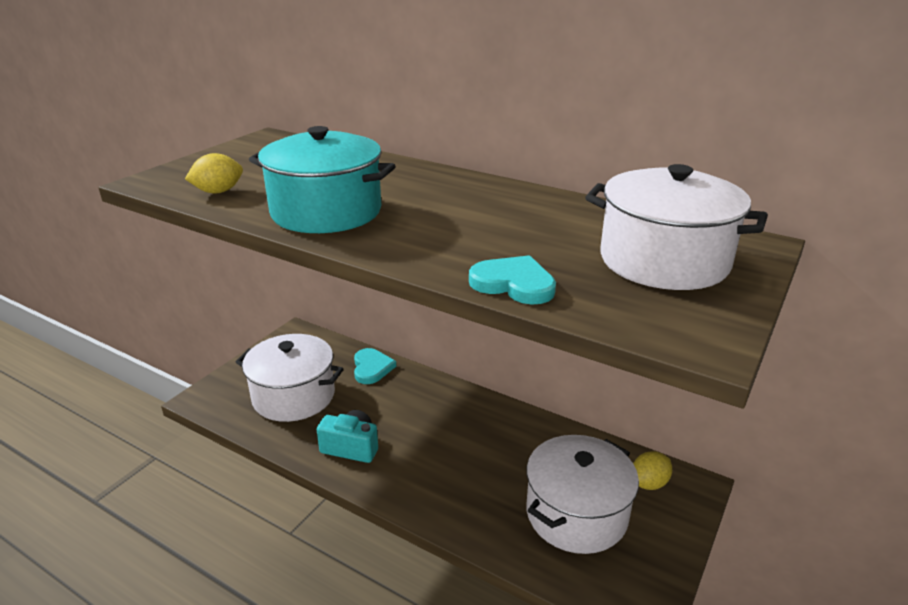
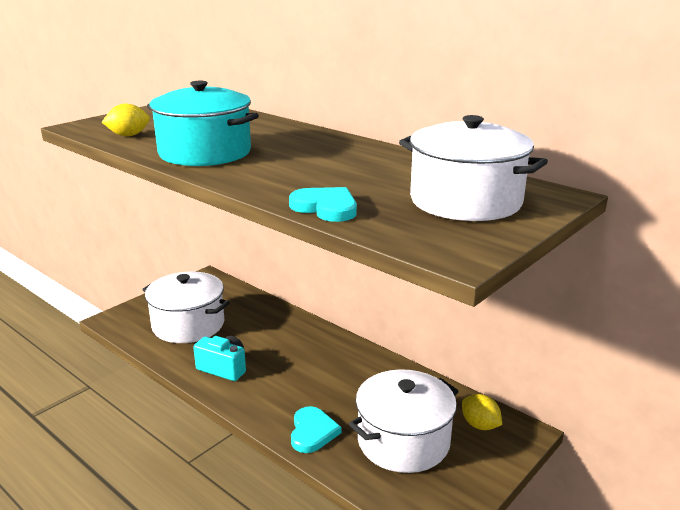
camera: 10 degrees right, 5 degrees down
(372, 368) = (261, 310): turquoise heart -> turquoise heart (312, 432)
(649, 483) = (480, 425): yellow lemon -> yellow lemon turned 75 degrees clockwise

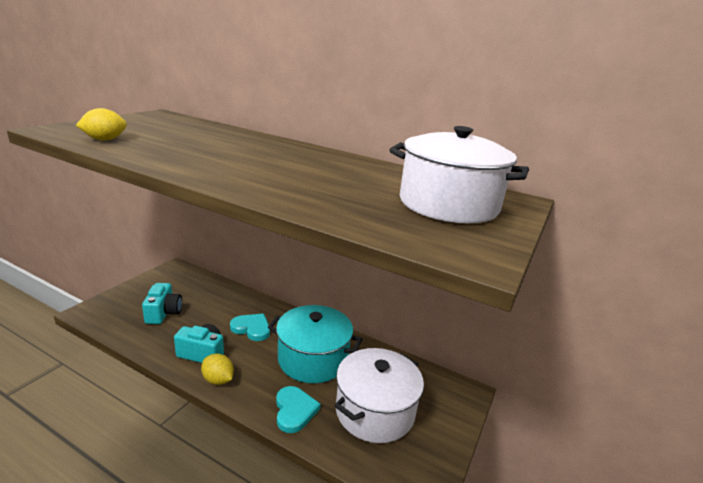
camera: 15 degrees left, 0 degrees up
(188, 325) = (163, 313): white pot -> turquoise camera
(205, 153) = (188, 157): turquoise pot -> turquoise pot (313, 359)
(326, 207) = (327, 211): turquoise heart -> turquoise heart (252, 328)
(480, 425) = (432, 389): yellow lemon -> yellow lemon (218, 380)

